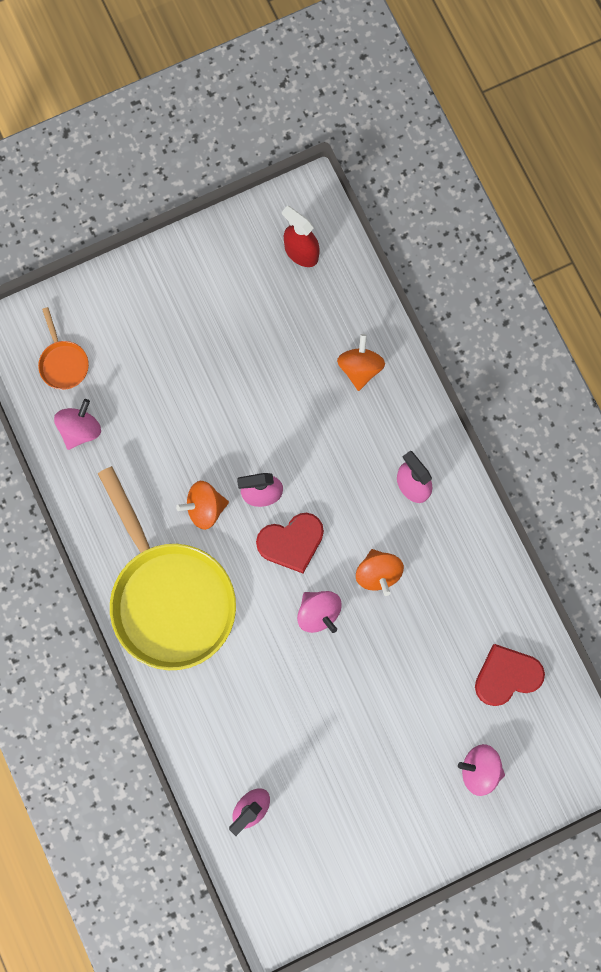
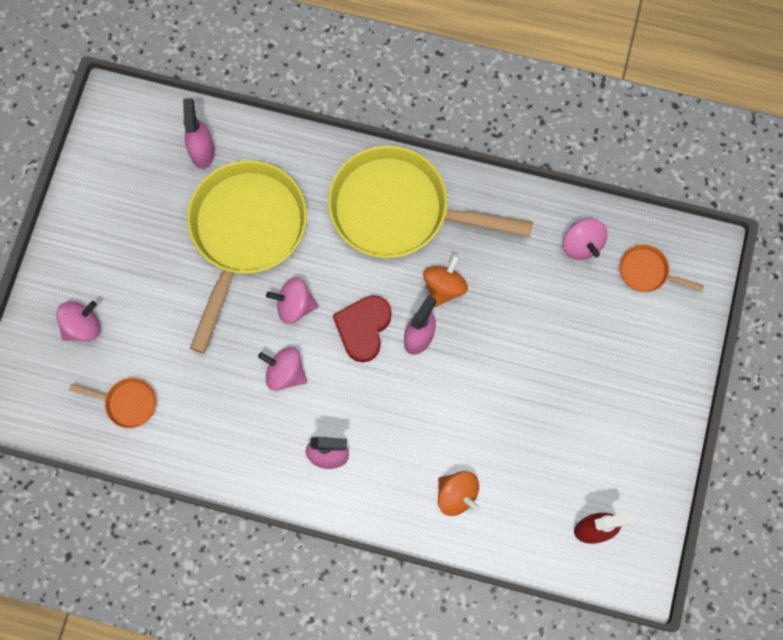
camera: 130 degrees right, 5 degrees down
(292, 705) = (245, 233): none -> yellow pan
(378, 573) = (285, 373): orange spinning top -> pink spinning top
(506, 675) = (127, 403): red heart -> orange pan

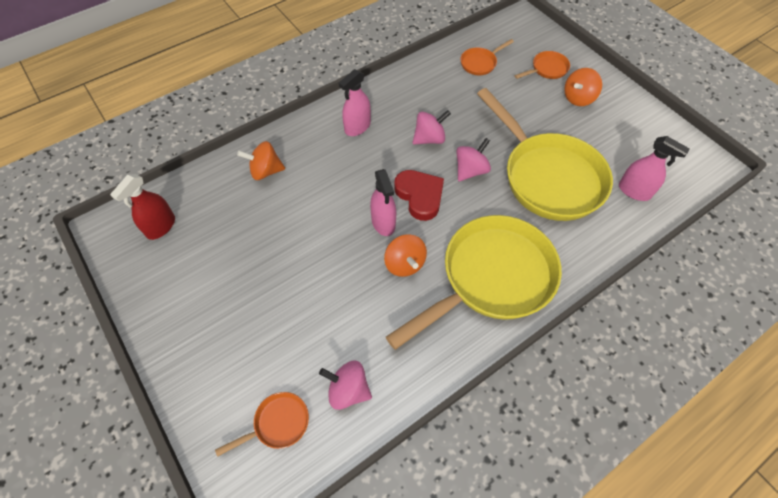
camera: 130 degrees right, 15 degrees down
(83, 326) = (547, 69): pink spinning top -> orange pan
(107, 268) = (578, 98): none -> orange spinning top

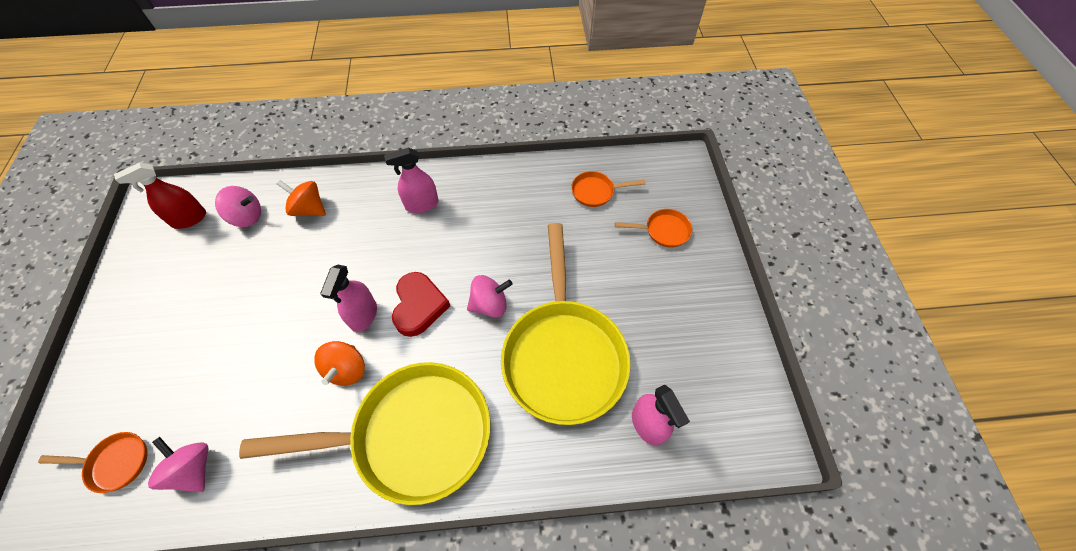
camera: 30 degrees right, 0 degrees up
(429, 139) = (478, 250): pink spinning top -> pink spinning top (247, 217)
(578, 98) = (672, 281): orange spinning top -> none

